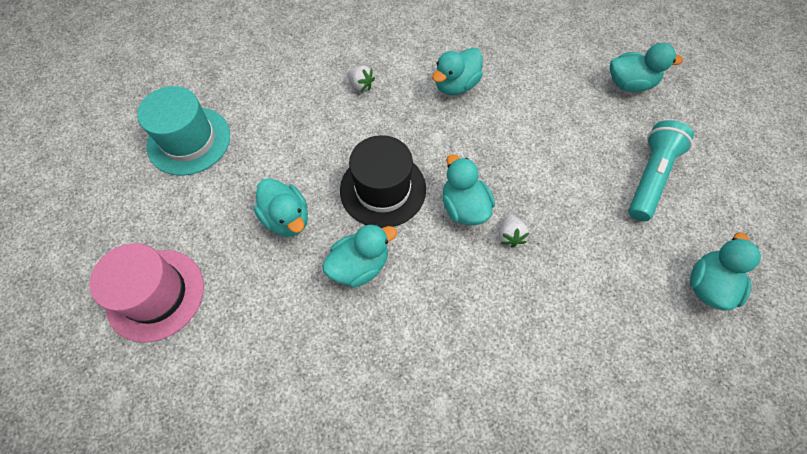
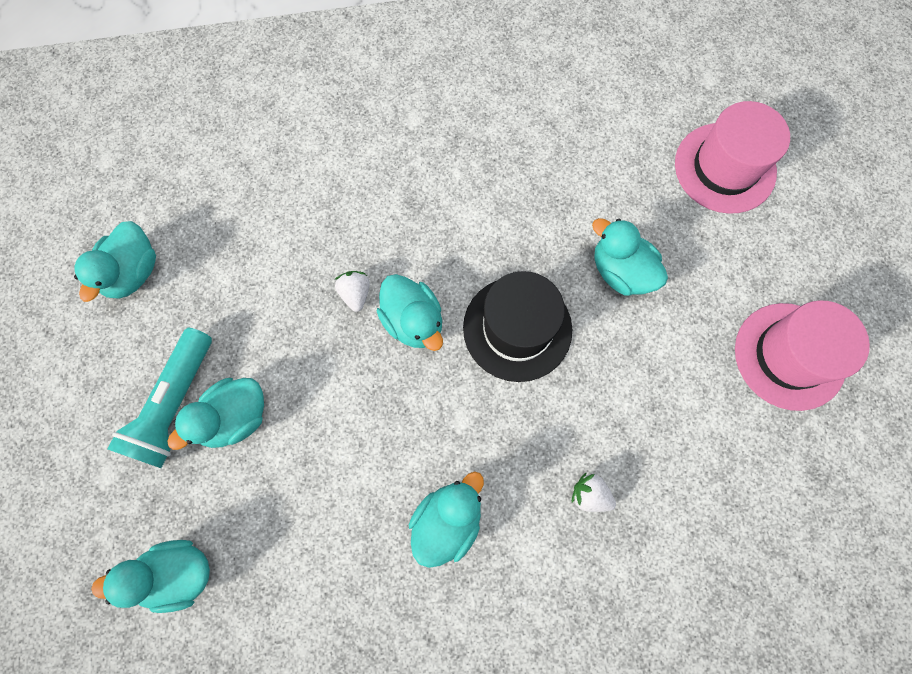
camera: 170 degrees right, 10 degrees up
(189, 140) = (789, 356): turquoise hat -> pink hat
(360, 265) = (521, 231): turquoise duck -> turquoise duck (235, 417)

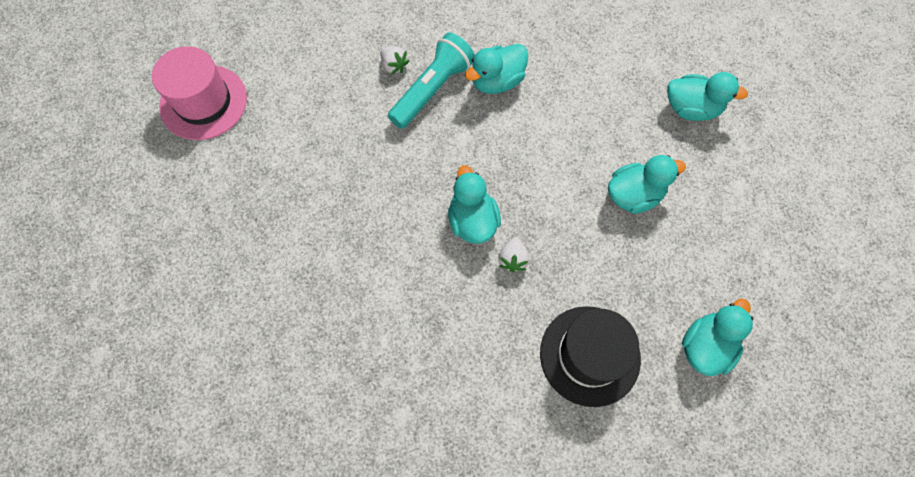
camera: 160 degrees left, 5 degrees down
(175, 405) = (680, 220): turquoise flashlight -> turquoise flashlight (432, 89)
(517, 328) = (392, 187): black hat -> black hat (590, 355)
(621, 271) = (288, 203): turquoise duck -> none
(725, 168) = (148, 260): pink hat -> none

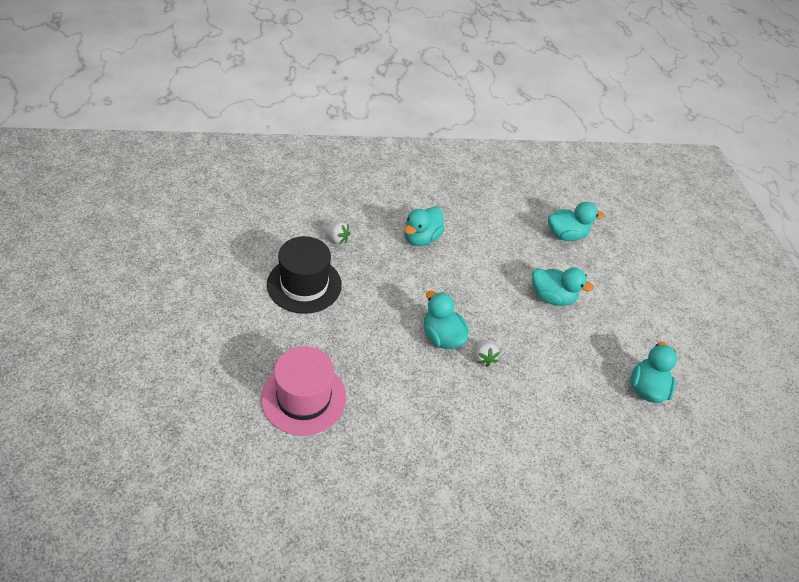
camera: 25 degrees left, 20 degrees down
(203, 102) = (183, 289): pink hat -> pink hat (304, 397)
(432, 89) = (374, 251): turquoise flashlight -> none
(590, 355) = (569, 413): black hat -> black hat (304, 284)
(634, 195) = (552, 297): turquoise duck -> turquoise duck turned 60 degrees clockwise

